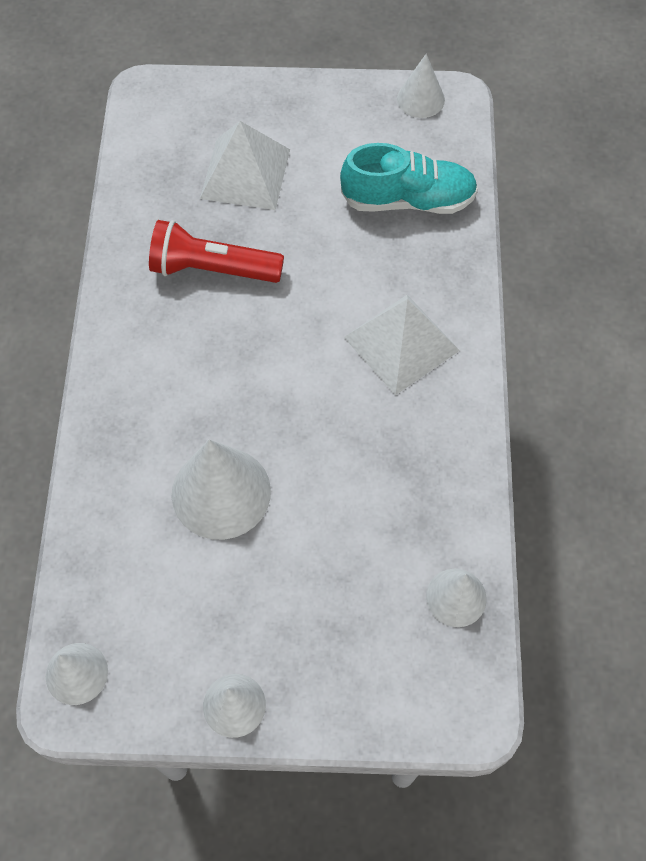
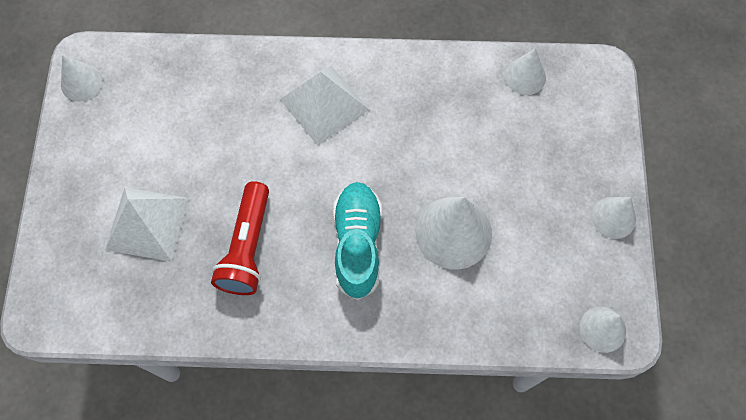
camera: 90 degrees left, 5 degrees up
(408, 200) = (188, 95): turquoise shoe -> turquoise shoe (357, 244)

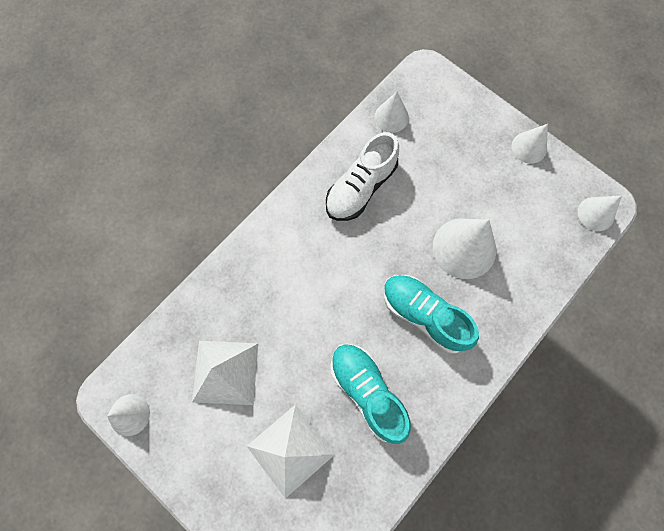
camera: 50 degrees left, 5 degrees up
(247, 247) = (367, 391): red flashlight -> turquoise shoe
(324, 104) = (302, 255): white pyramid -> white pyramid (225, 372)
(431, 103) = (360, 187): none -> white shoe

